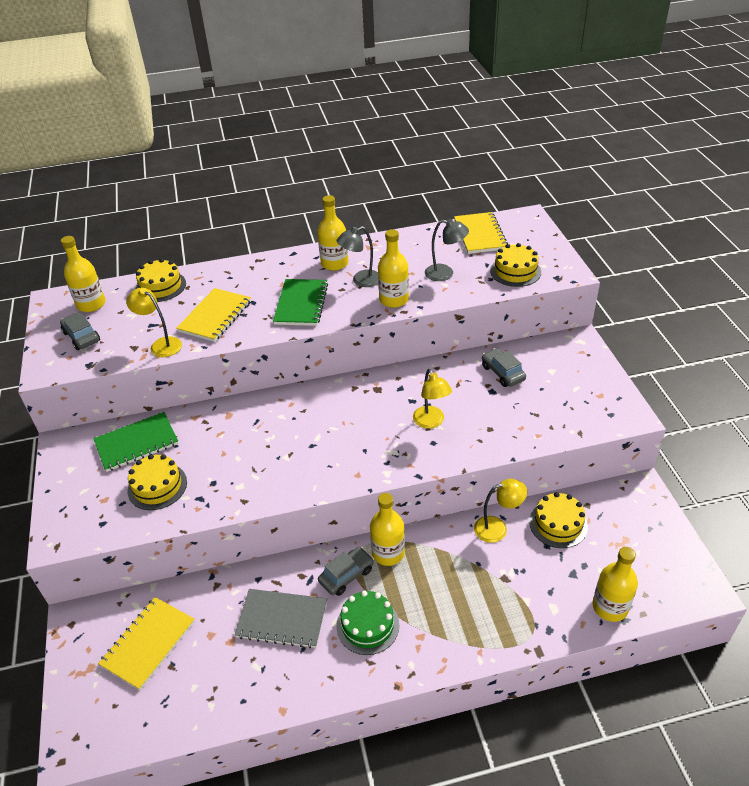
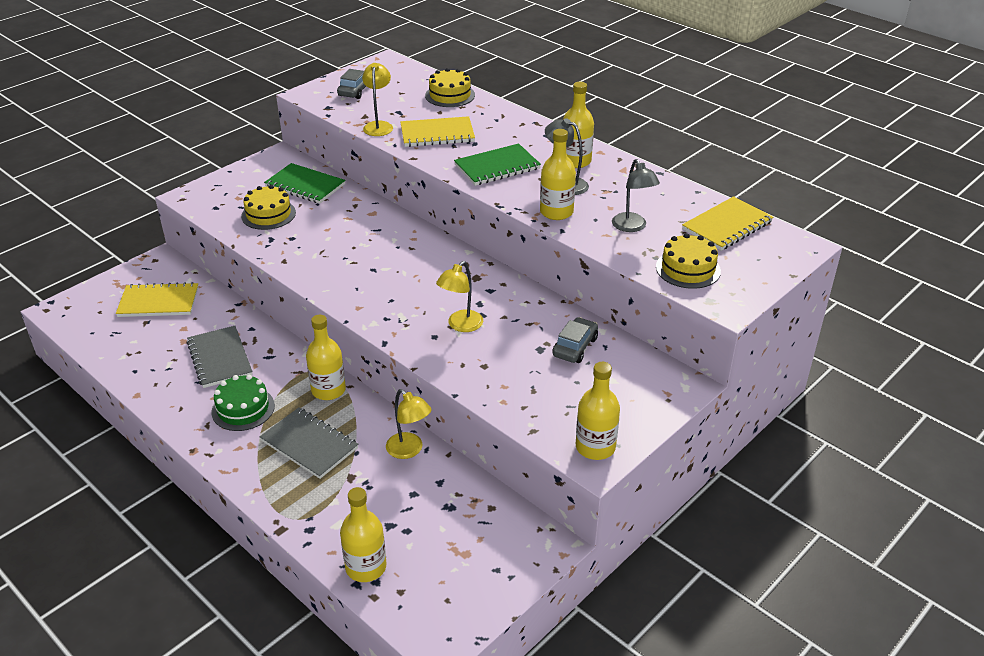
camera: 55 degrees right, 5 degrees down
(91, 304) = (397, 77): yellow bottle -> yellow bottle (595, 447)
(346, 575) = (287, 375): grey car -> none
(448, 592) = (309, 444): none -> grey notebook
(558, 524) = (447, 493): yellow cake -> none

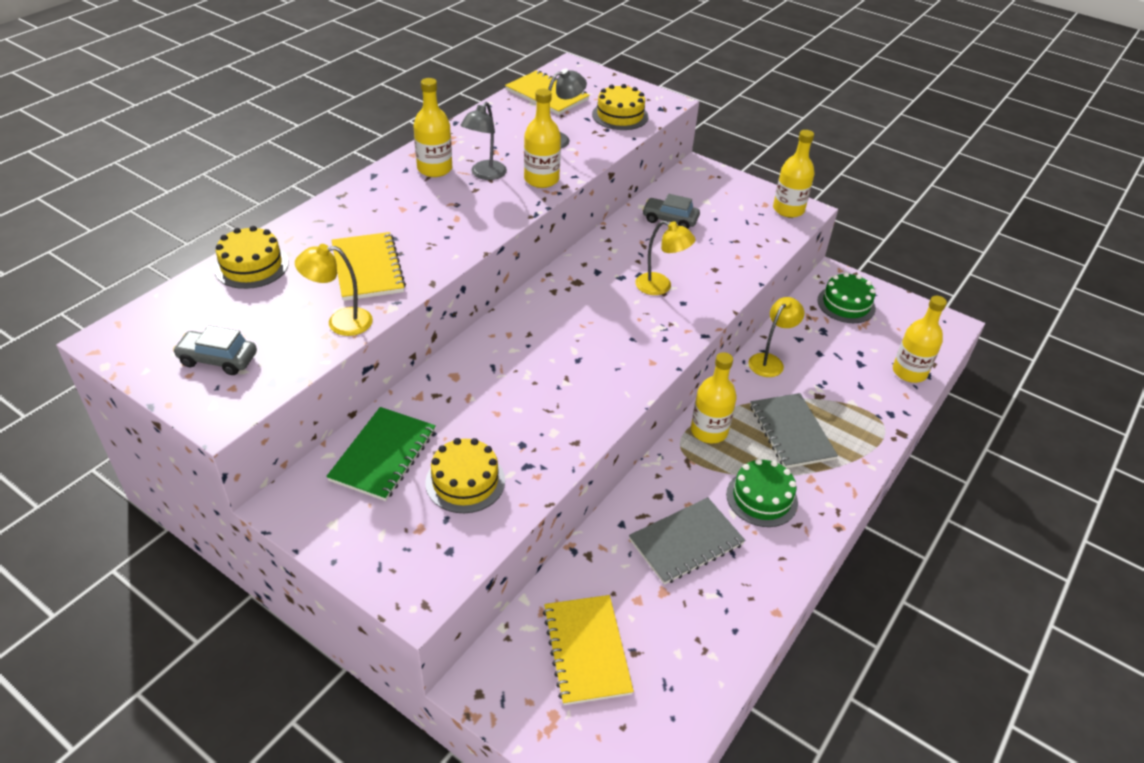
camera: 100 degrees left, 5 degrees up
(309, 444) = (791, 432): grey notebook -> grey notebook turned 45 degrees counterclockwise
(493, 541) = (846, 304): none -> green cake
(497, 167) = (451, 219): green notebook -> none

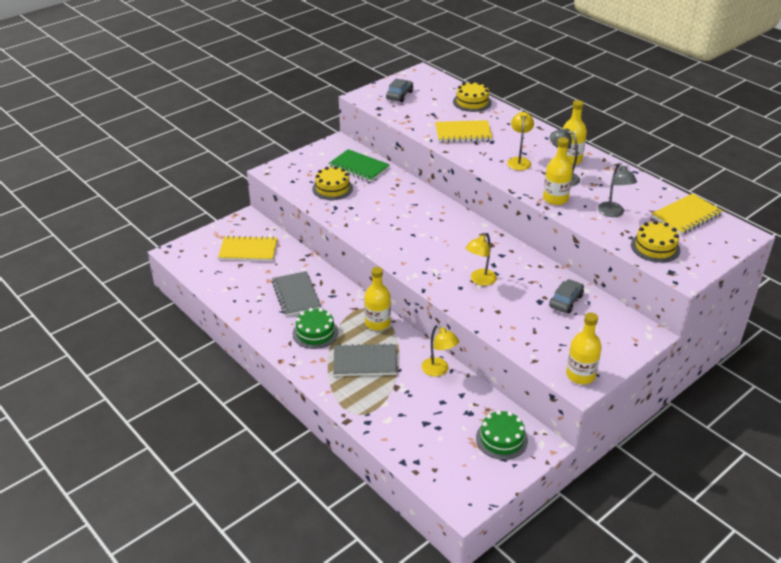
camera: 105 degrees right, 5 degrees down
(340, 322) = (418, 124): yellow lamp -> yellow lamp (519, 161)
(909, 372) = (409, 451): yellow bottle -> none

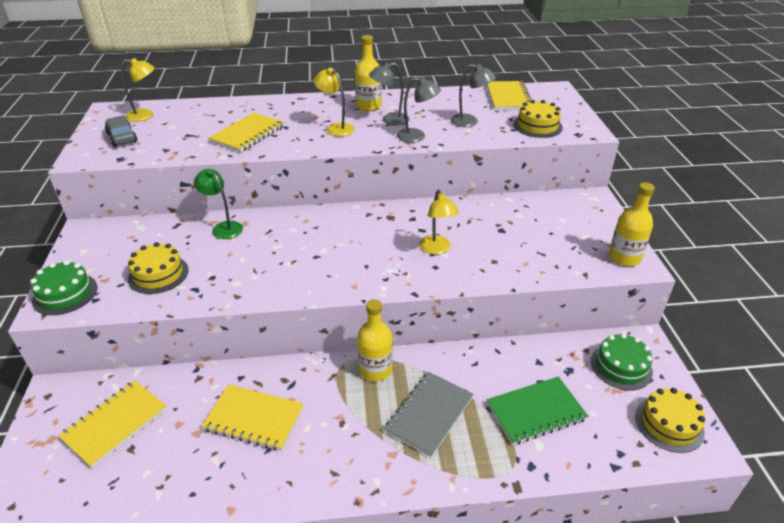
camera: 55 degrees left, 0 degrees up
(296, 295) = (254, 418): grey notebook -> yellow notebook
(315, 333) = (339, 436): green cake -> green cake (65, 294)
(359, 167) = (152, 237): green notebook -> green notebook (535, 411)
(397, 186) = (223, 227): none -> green lamp
(438, 370) = (490, 360): yellow lamp -> yellow lamp (145, 116)
(472, 102) = (207, 109): yellow cake -> yellow cake (669, 424)
(555, 199) = (417, 137): yellow bottle -> grey lamp
(566, 301) = (514, 216): grey car -> none

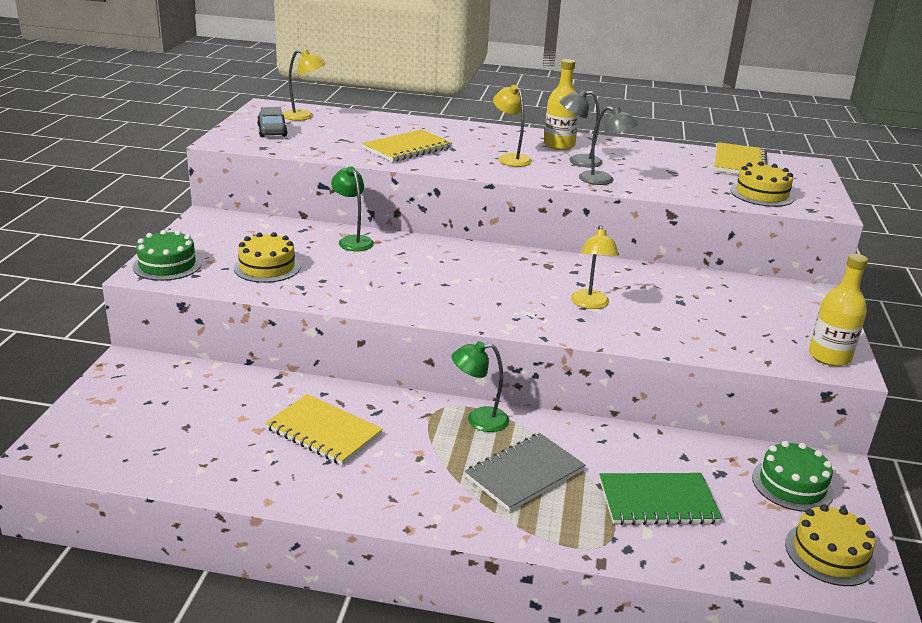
camera: 15 degrees right, 10 degrees down
(115, 424) = (178, 403): yellow notebook -> none
(375, 369) = (478, 420): yellow bottle -> green lamp
(470, 122) = (676, 177): grey lamp -> none

